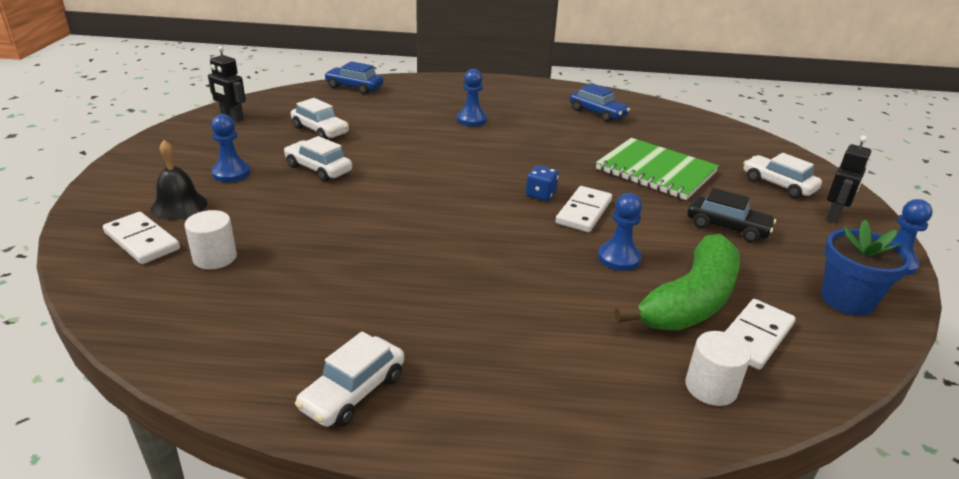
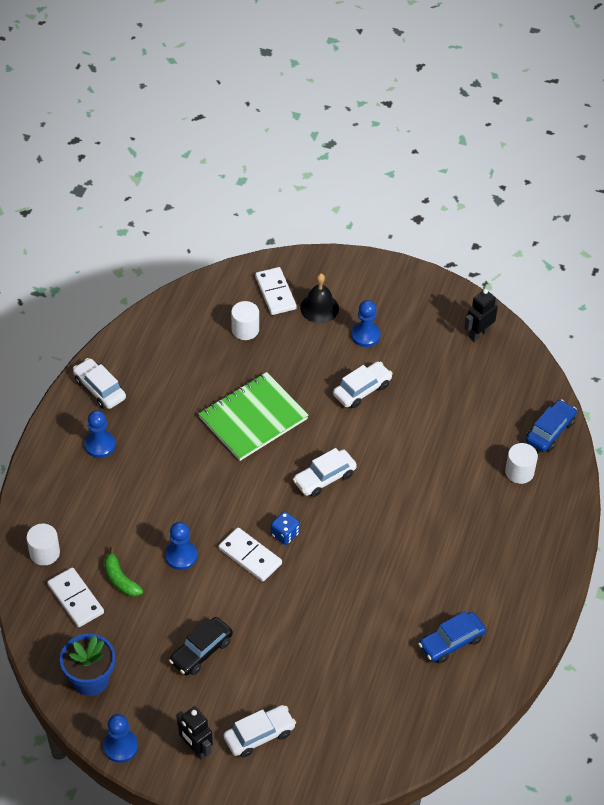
camera: 105 degrees right, 20 degrees up
(142, 241) = (275, 293): white domino -> white domino turned 75 degrees counterclockwise
(320, 130) = (440, 395): white car -> white car (324, 478)
(404, 96) = (519, 472): none -> white cylinder
(471, 120) = (449, 519): blue pawn -> blue pawn (100, 445)
(656, 171) = (308, 641): green notebook -> green notebook (253, 418)
(690, 301) = (120, 579): green banana -> green banana, size x0.47

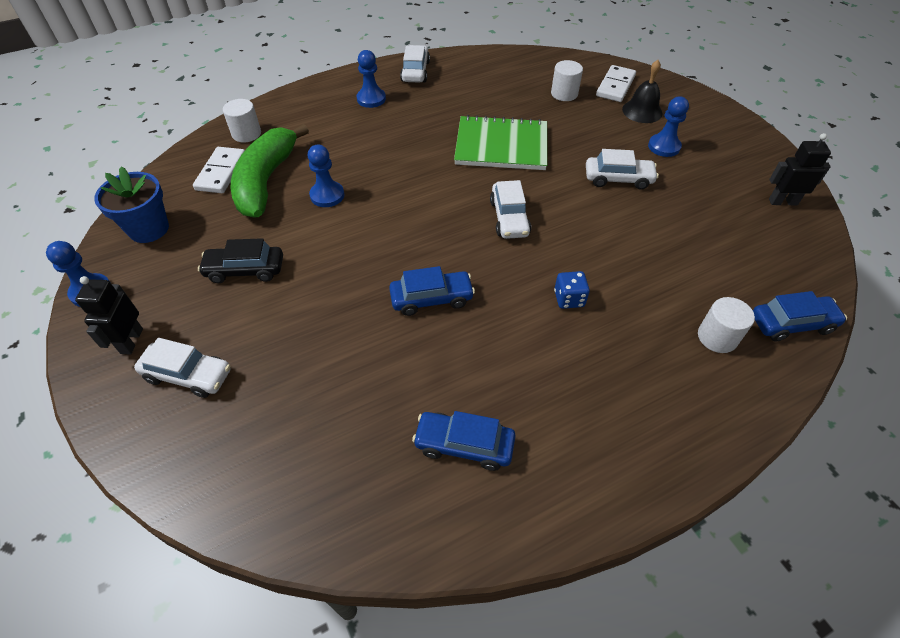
camera: 45 degrees right, 0 degrees up
(120, 579) = (266, 181): green banana -> green banana, size x2.11
(250, 556) = (376, 231): white domino -> none
(285, 534) = (424, 235): blue dice -> blue dice (569, 299)
(324, 478) = (509, 218): white car -> white car turned 105 degrees counterclockwise
(341, 575) = (431, 298): none -> blue car

